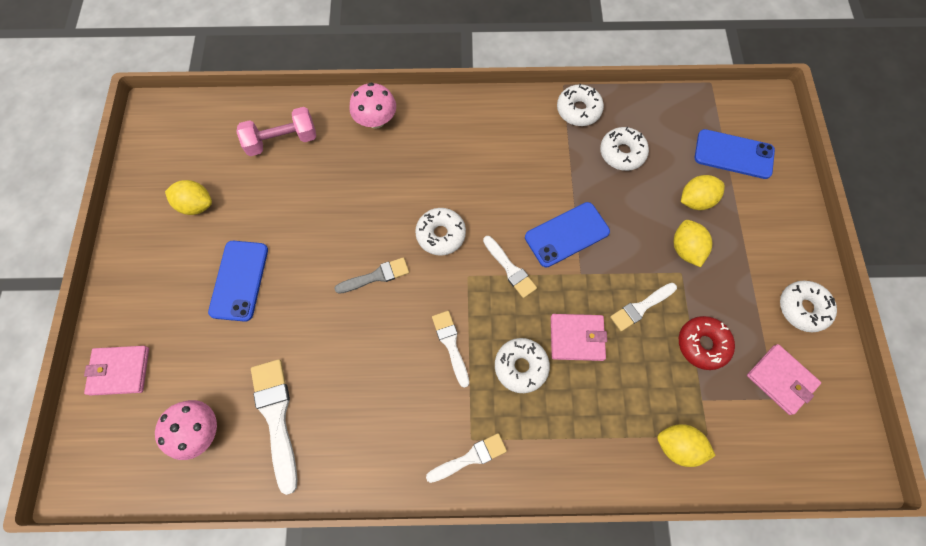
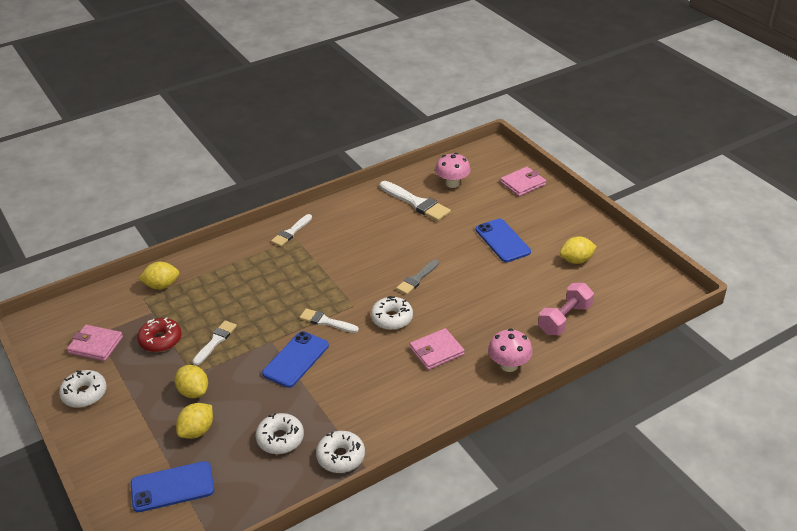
camera: 150 degrees right, 30 degrees down
(451, 344) = (339, 269): white brush -> none
(521, 366) = (285, 278): white donut -> none
(577, 338) = (255, 306): pink wallet -> pink wallet (436, 351)

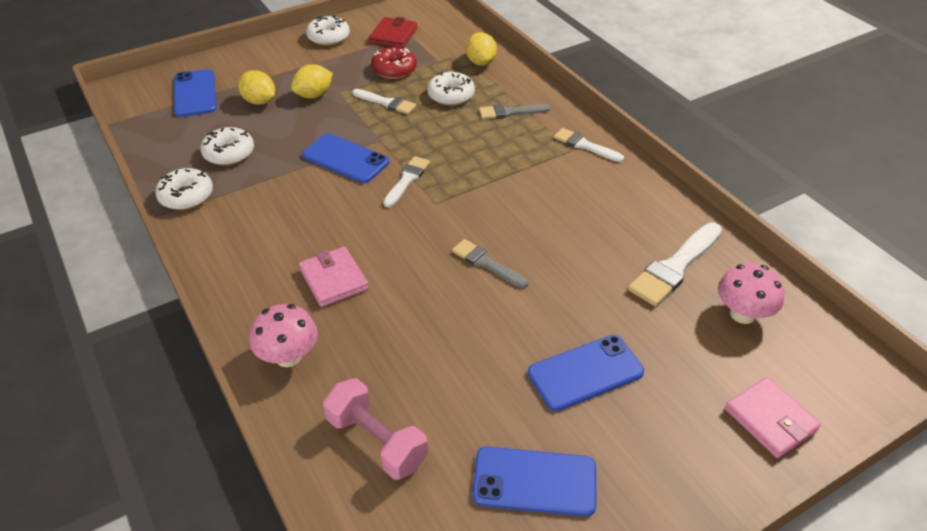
camera: 90 degrees right, 5 degrees up
(95, 345) = (393, 35): pink wallet -> red wallet
(242, 268) = (510, 112): none -> grey brush
(392, 318) = (405, 237): white donut -> white donut (451, 95)
(576, 260) = (534, 481): yellow lemon -> blue phone

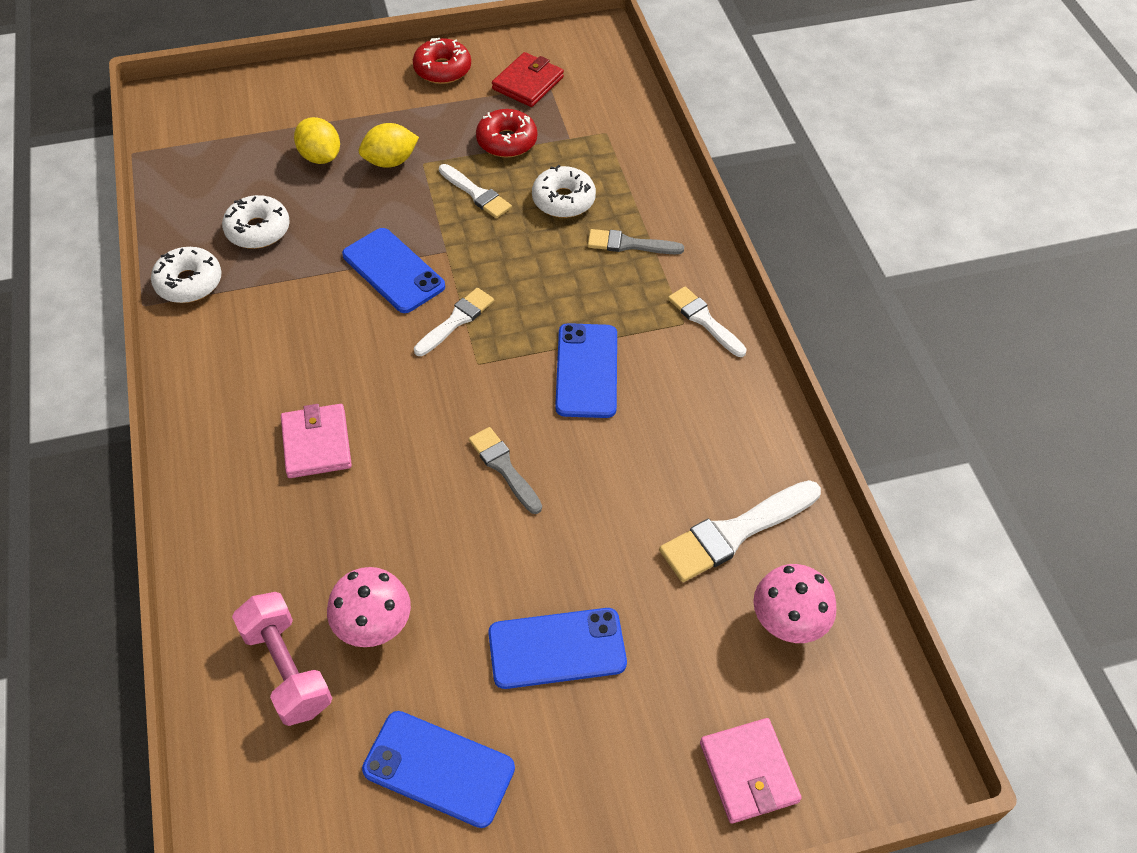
camera: 15 degrees right, 10 degrees up
(195, 94) = (247, 127): blue phone -> blue phone (586, 371)
(288, 356) = (230, 534): pink mushroom -> pink mushroom (373, 625)
(328, 37) = (442, 69): white donut -> red donut
(481, 62) = (625, 153): yellow lemon -> none

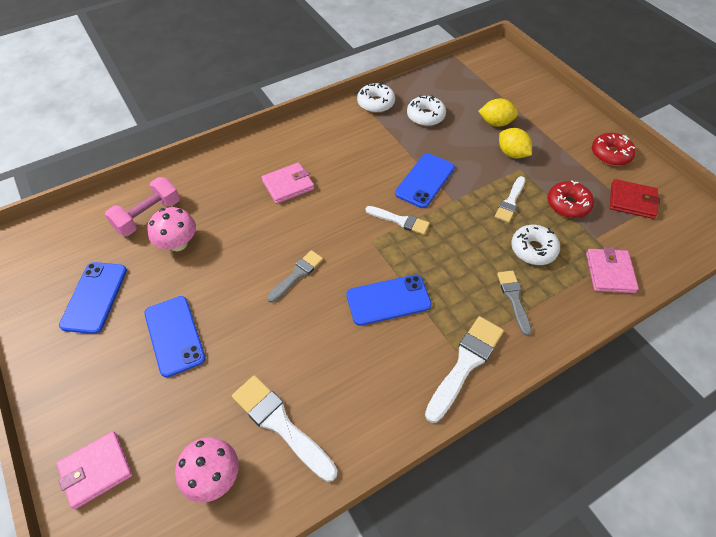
camera: 75 degrees right, 0 degrees up
(320, 157) = (495, 123): yellow lemon -> yellow lemon turned 60 degrees clockwise
(624, 146) = (609, 272): none -> pink wallet
(704, 320) = (465, 364): white brush -> white brush, size x1.59

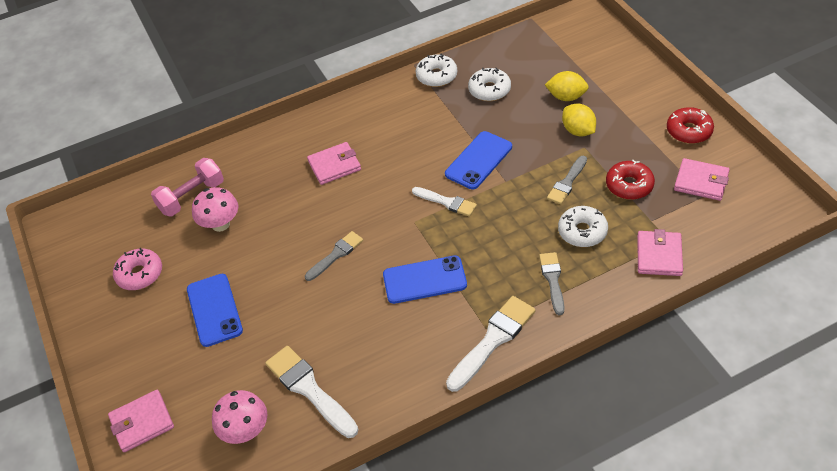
camera: 10 degrees right, 5 degrees down
(94, 297) = (140, 274): blue phone -> pink donut
(510, 202) = (567, 182): white brush -> grey brush
(632, 201) = (701, 182): red wallet -> pink wallet

